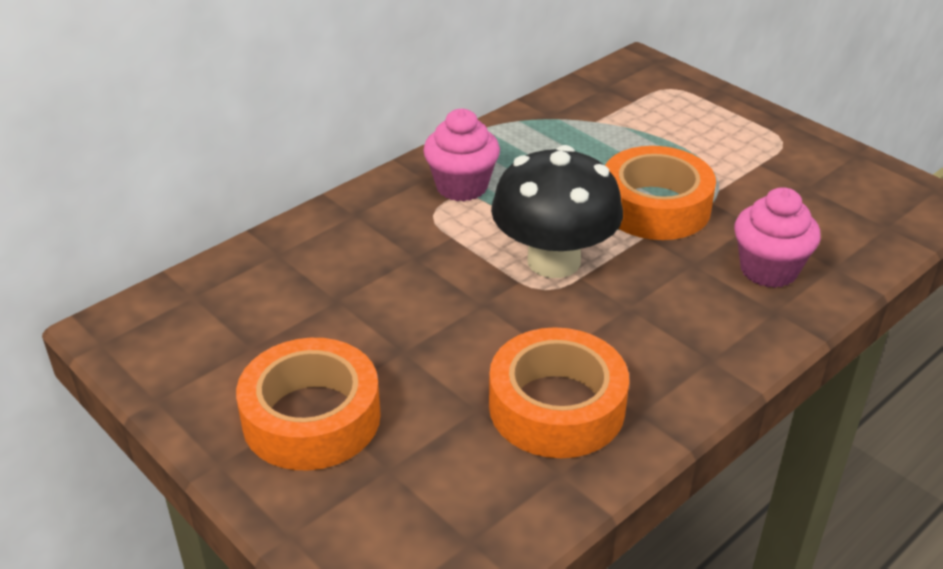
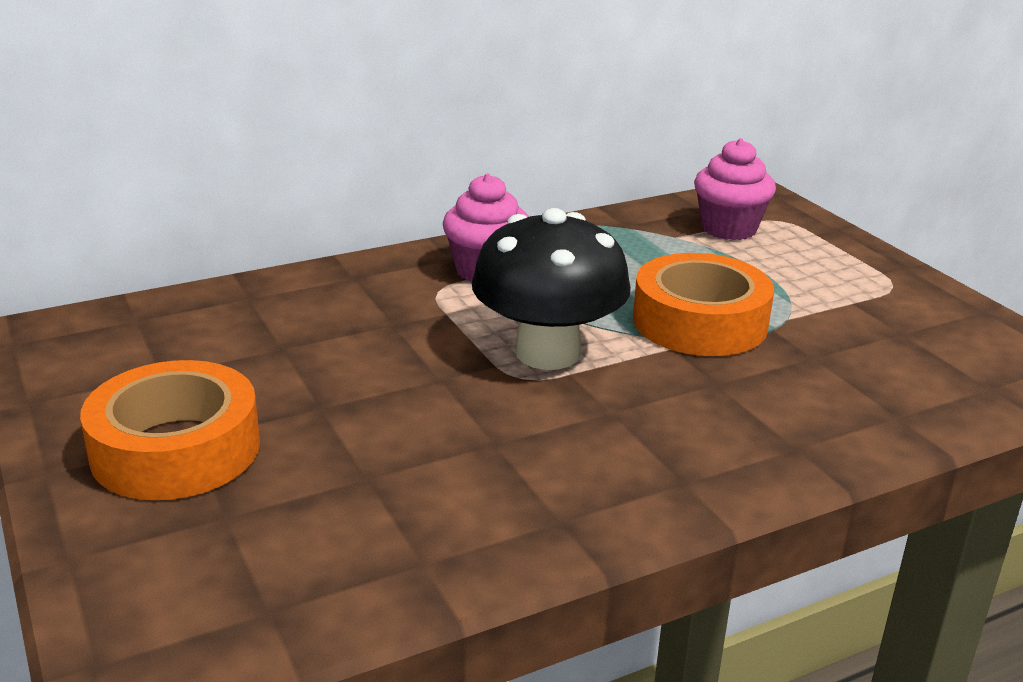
camera: 15 degrees right, 10 degrees down
(556, 406) = (462, 493): orange tape -> none
(768, 270) = (808, 404): pink cupcake -> pink cupcake (729, 229)

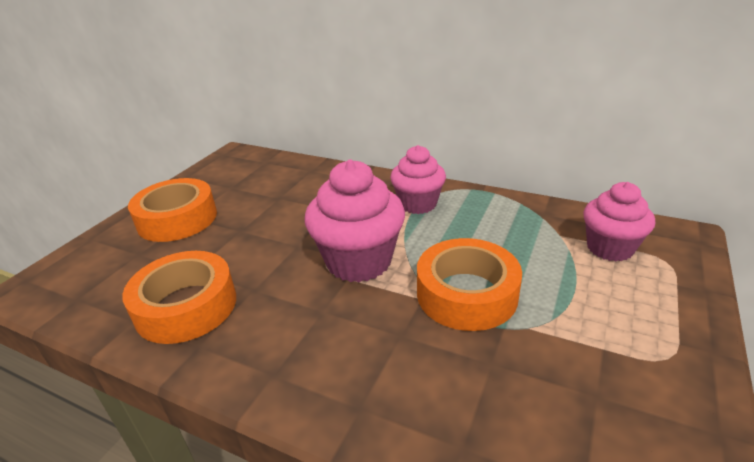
camera: 55 degrees right, 5 degrees up
(455, 506) = (186, 306): none -> orange tape
(547, 353) = (359, 261): black mushroom -> pink cupcake

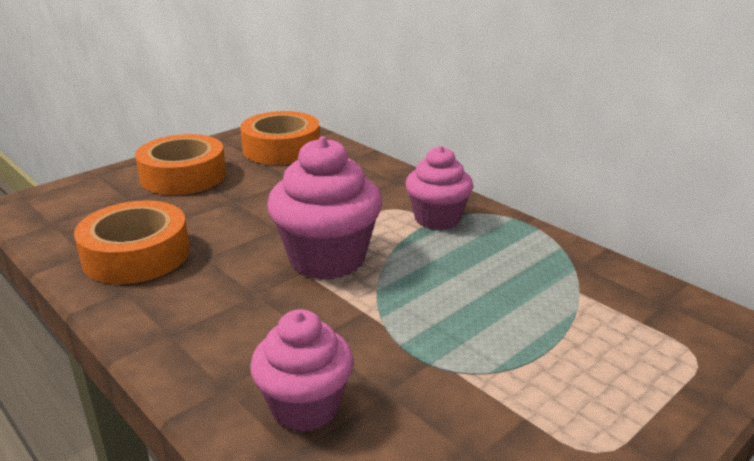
camera: 20 degrees right, 5 degrees down
(466, 294) = (415, 320): orange tape -> orange tape (281, 149)
(609, 248) = (631, 322): pink cupcake -> pink cupcake (305, 407)

